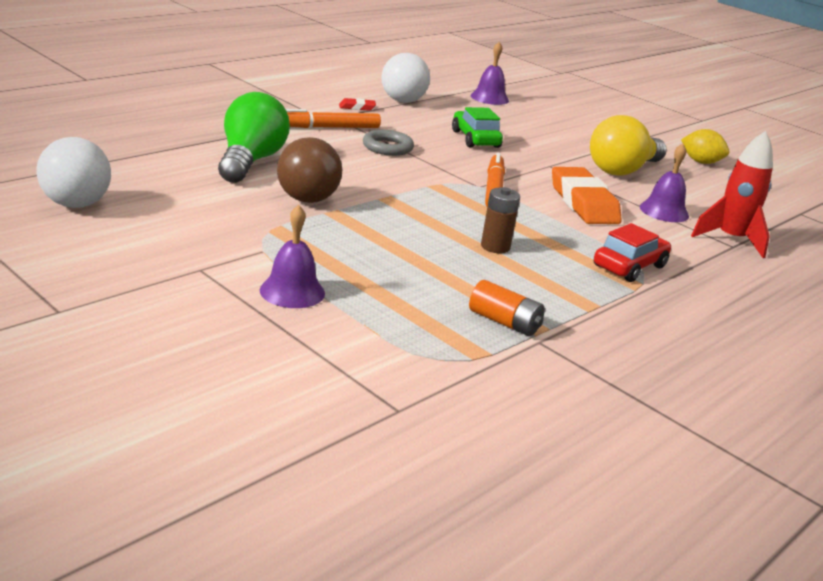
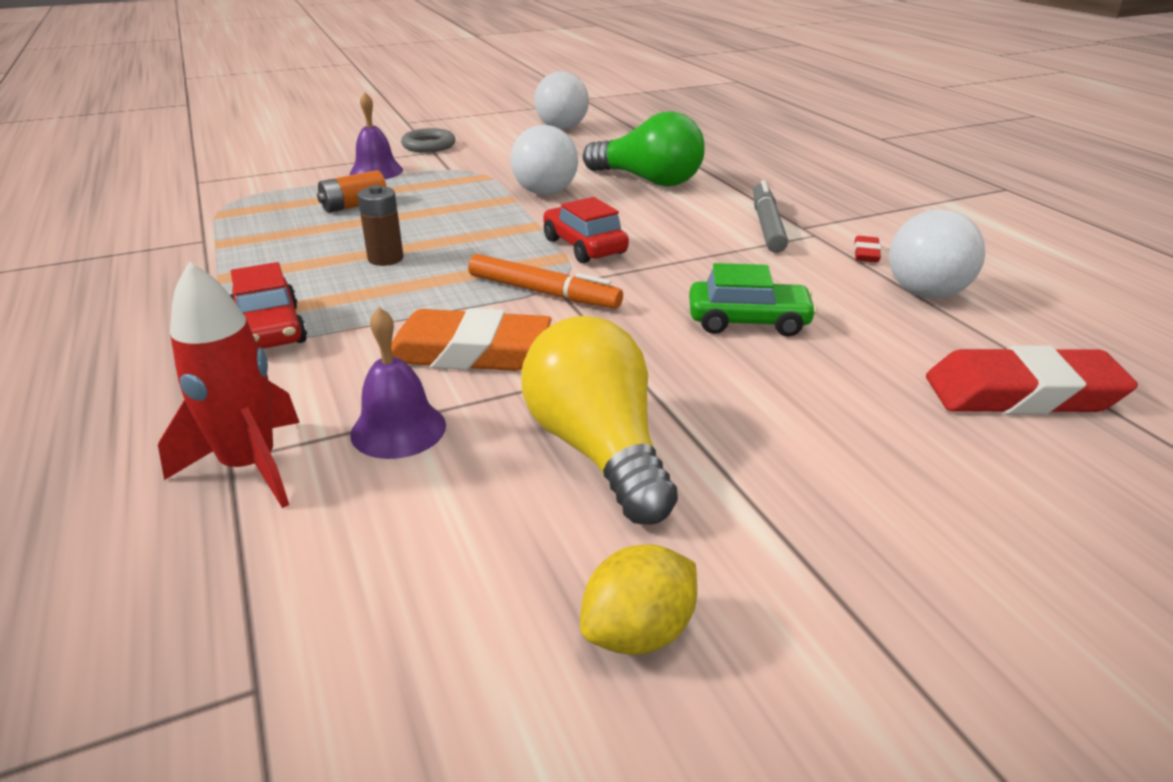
camera: 115 degrees right, 5 degrees up
(307, 199) = (545, 193): brown ball -> white ball
(328, 127) = (767, 226): orange marker -> grey marker
(387, 147) = (698, 250): grey ring -> grey ring (429, 145)
(411, 180) = (584, 246): none -> red car
(489, 98) = (1022, 394): purple bell -> red eraser
(504, 322) = (248, 232): orange battery -> orange battery (354, 206)

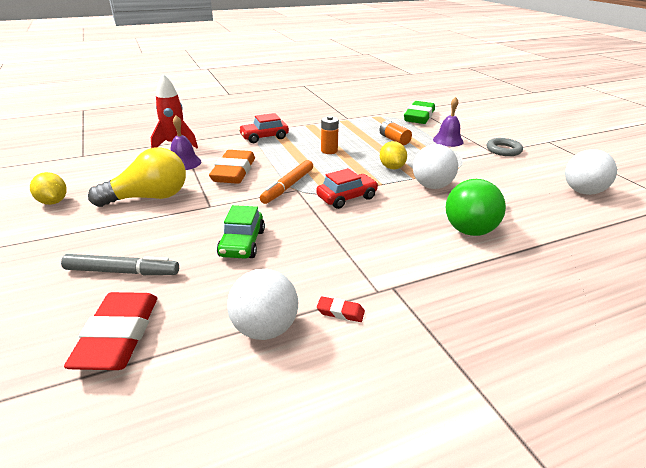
camera: 90 degrees right, 0 degrees up
(247, 182) = (419, 117): none -> green eraser
(385, 258) = (329, 151): brown battery -> orange battery
(475, 213) = (392, 167): none -> yellow lemon
(767, 226) = (392, 269): grey marker -> grey marker (122, 272)

